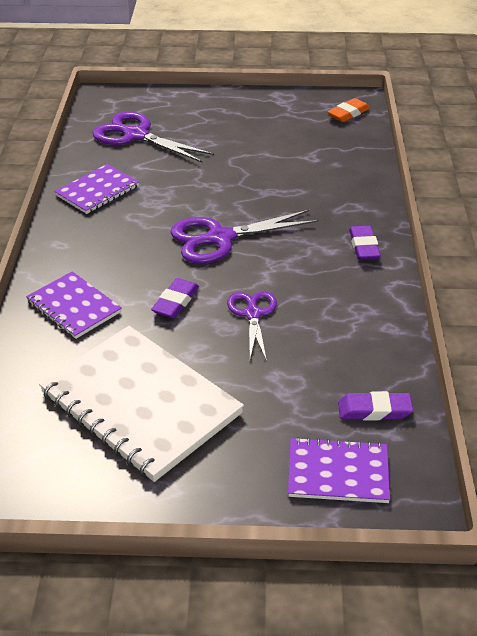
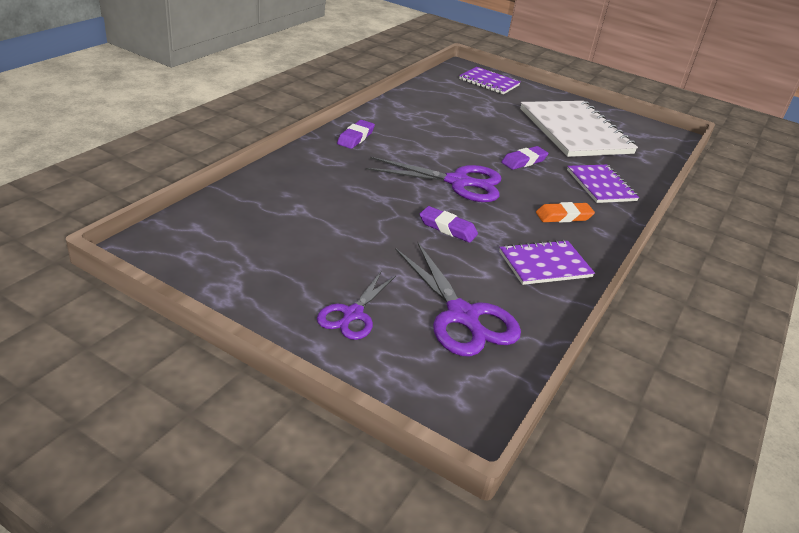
camera: 155 degrees left, 5 degrees down
(253, 314) = (476, 138): purple scissors -> purple scissors (353, 314)
(348, 113) = (187, 235): orange eraser -> orange eraser (564, 216)
(374, 410) = (448, 88): purple eraser -> purple eraser (447, 228)

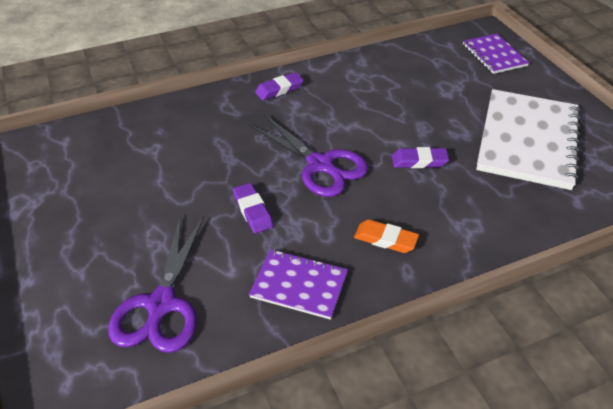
camera: 40 degrees right, 10 degrees up
(353, 314) = (82, 263): purple scissors -> none
(601, 185) = (476, 217): purple notebook -> none

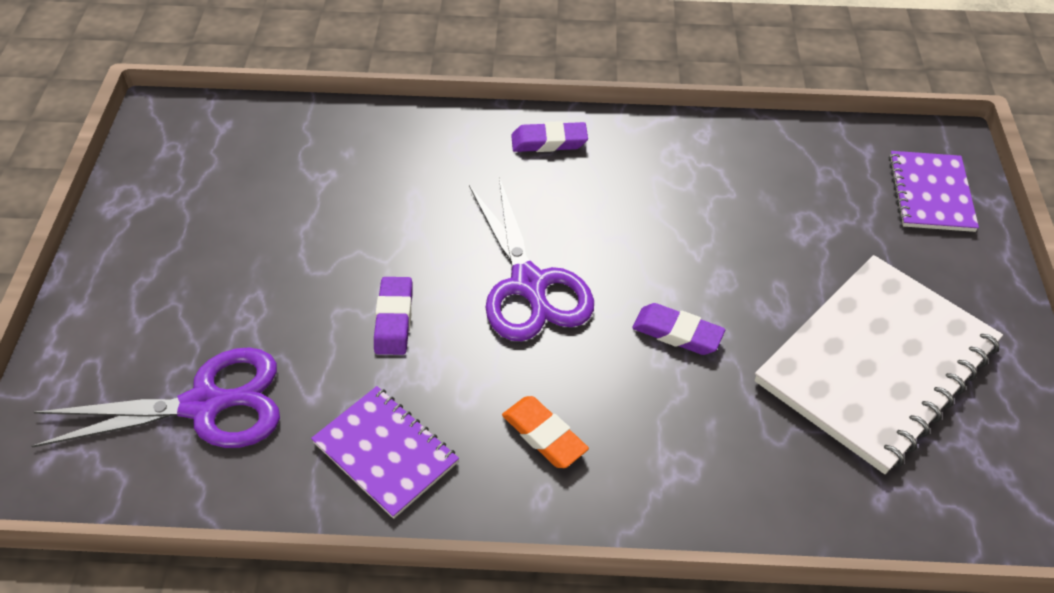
camera: 25 degrees right, 5 degrees up
(161, 304) = (204, 405): purple scissors -> purple scissors turned 135 degrees counterclockwise

